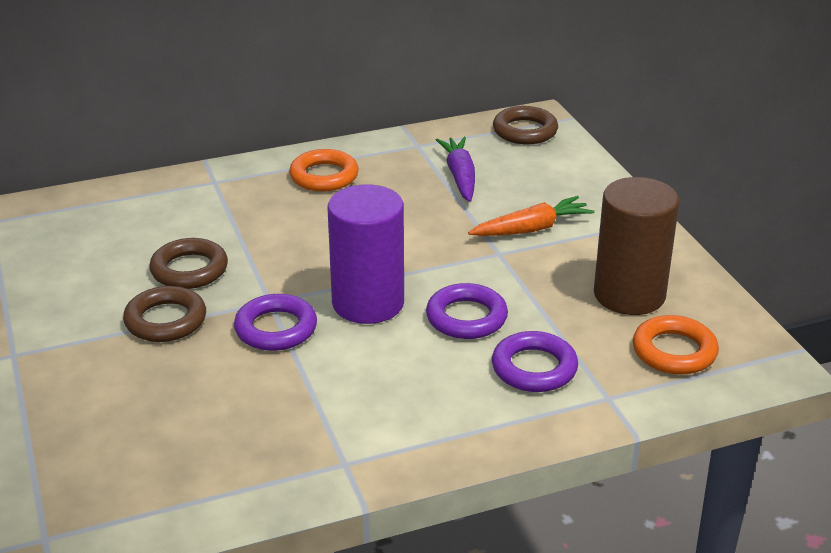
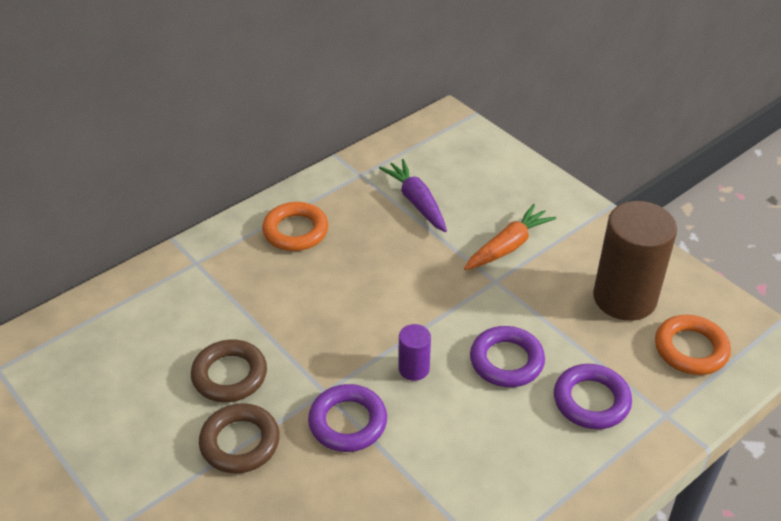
camera: 20 degrees left, 10 degrees up
(368, 303) = (414, 369): purple cylinder -> purple cylinder, size x0.46
(525, 131) = (444, 137): brown ring -> none

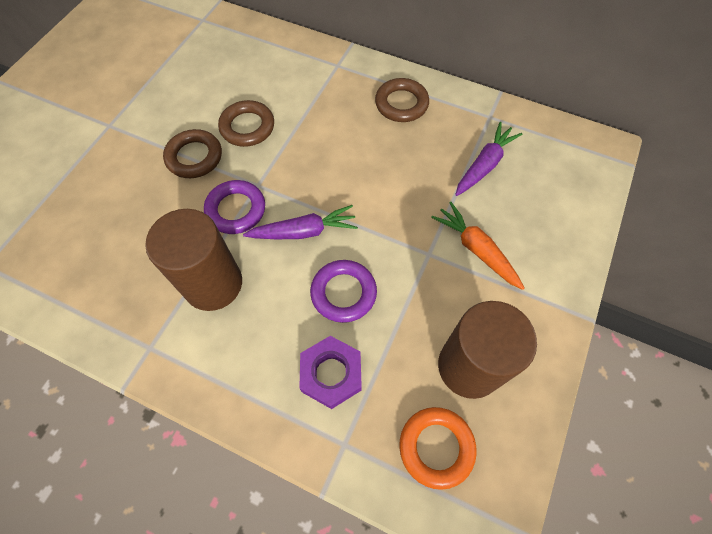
camera: 65 degrees right, 20 degrees up
(295, 231) = (401, 104): orange ring -> brown ring
(414, 369) = (304, 231): purple cylinder -> purple carrot
(437, 472) = (213, 284): none -> brown cylinder
(508, 246) = (476, 249): orange carrot -> orange carrot turned 150 degrees counterclockwise
(591, 401) = (331, 374): purple ring -> purple nut

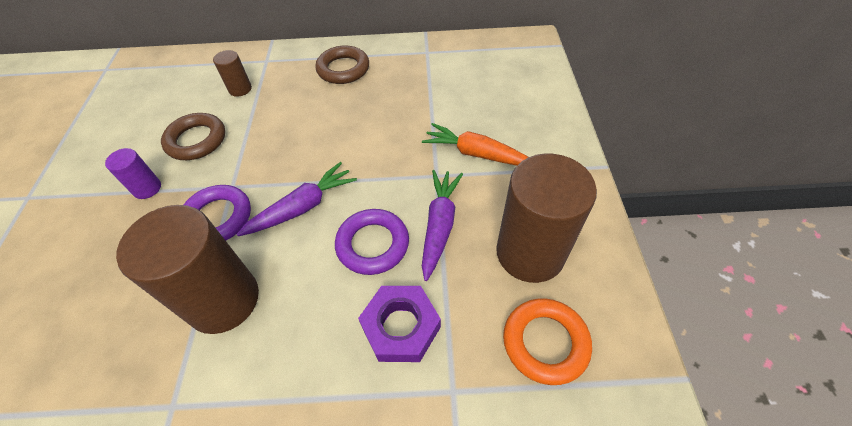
camera: 25 degrees left, 10 degrees down
(194, 157) = (147, 188): brown ring -> purple cylinder
(302, 88) = (240, 89): none -> brown cylinder
(484, 165) = (444, 87): purple carrot -> purple carrot (439, 225)

